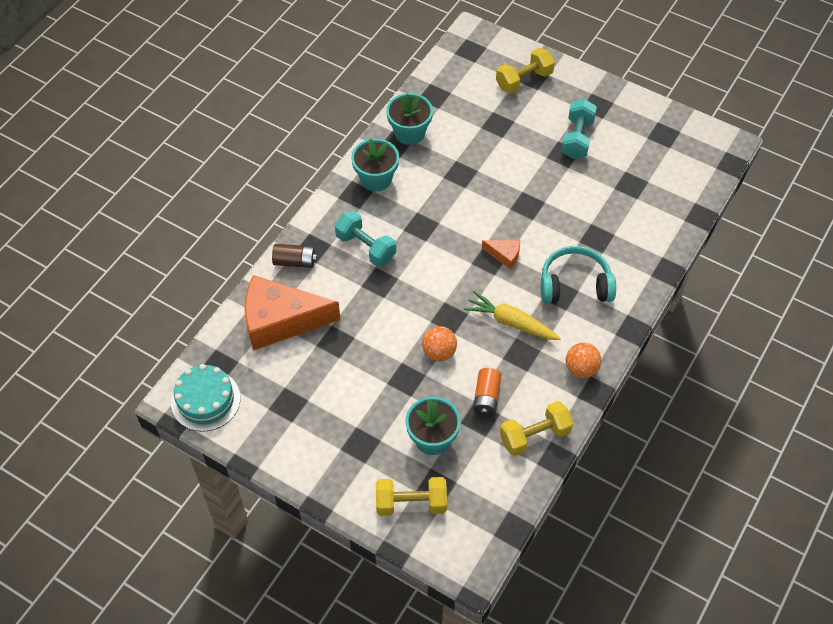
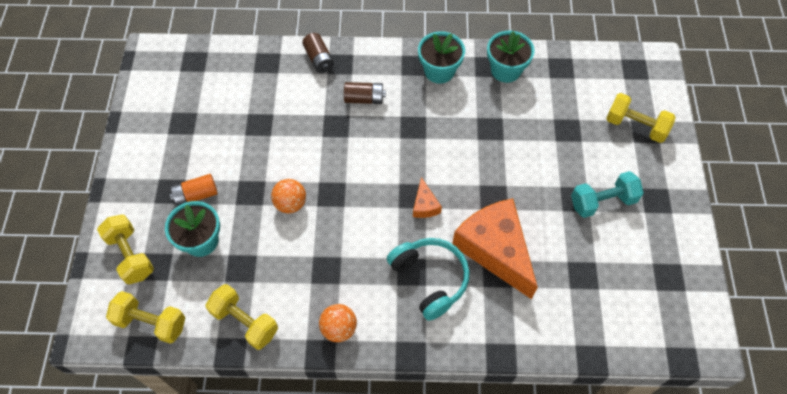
camera: 60 degrees right, 5 degrees up
(205, 400) = (158, 69): turquoise cake -> none
(280, 320) = (257, 78): orange cheese -> orange cheese (495, 249)
(366, 247) = (364, 99): turquoise dumbbell -> brown battery
(486, 397) = (264, 263): orange battery -> orange battery (196, 195)
(491, 511) = (151, 322): none -> yellow dumbbell
(510, 322) = (355, 244): yellow carrot -> none

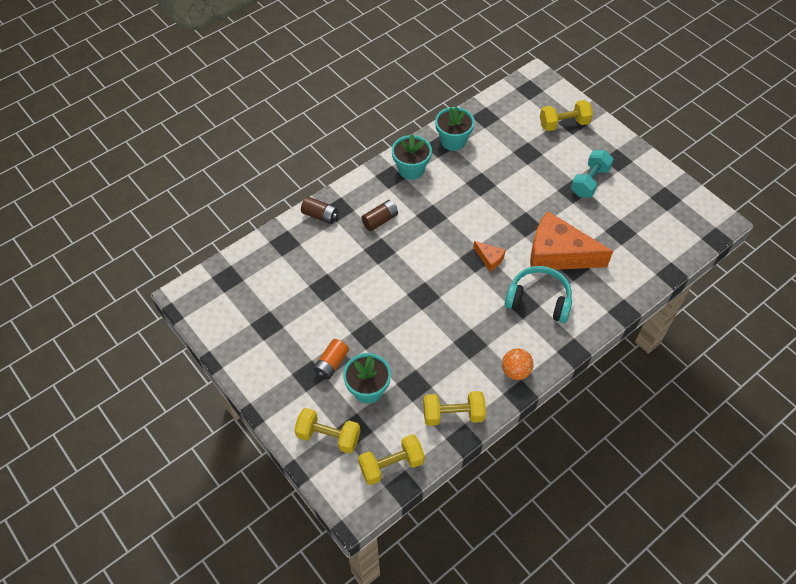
camera: 40 degrees left, 5 degrees down
(290, 203) = (403, 321): orange ball -> none

